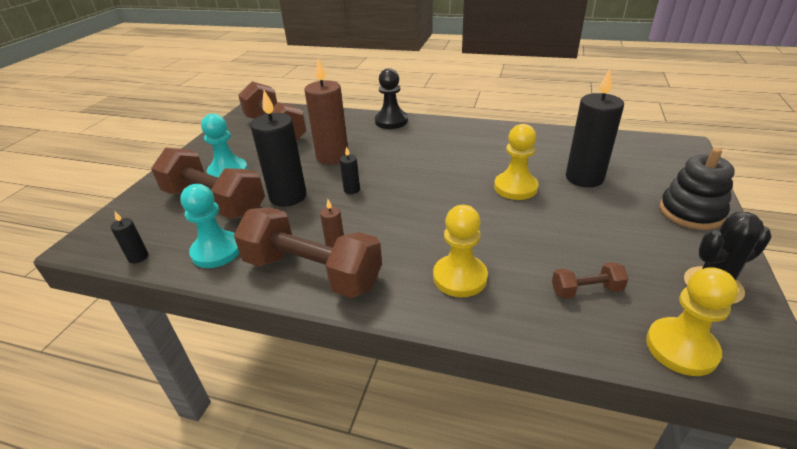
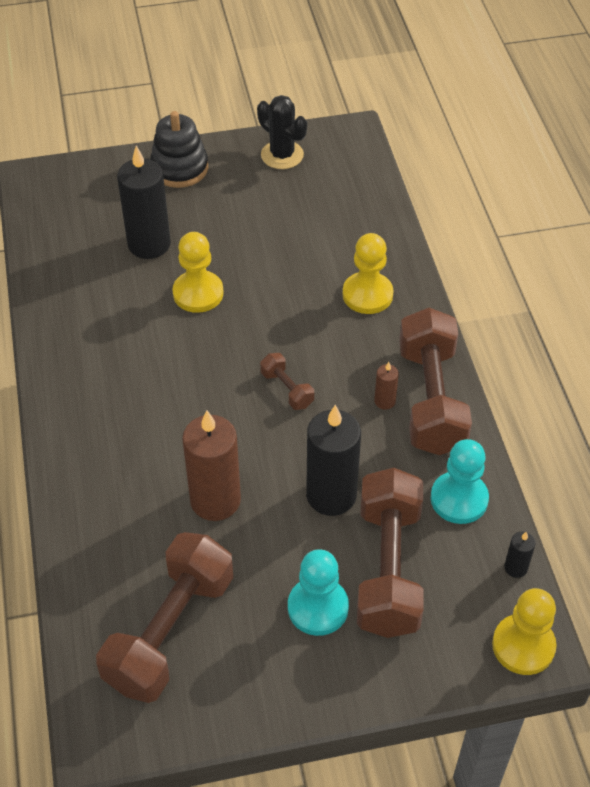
camera: 120 degrees left, 15 degrees up
(352, 190) = (281, 437): black candle -> none
(391, 121) = (72, 481): black pawn -> none
(586, 290) = (332, 218): brown dumbbell -> brown dumbbell (287, 389)
(681, 348) = (360, 168): yellow pawn -> yellow pawn (523, 646)

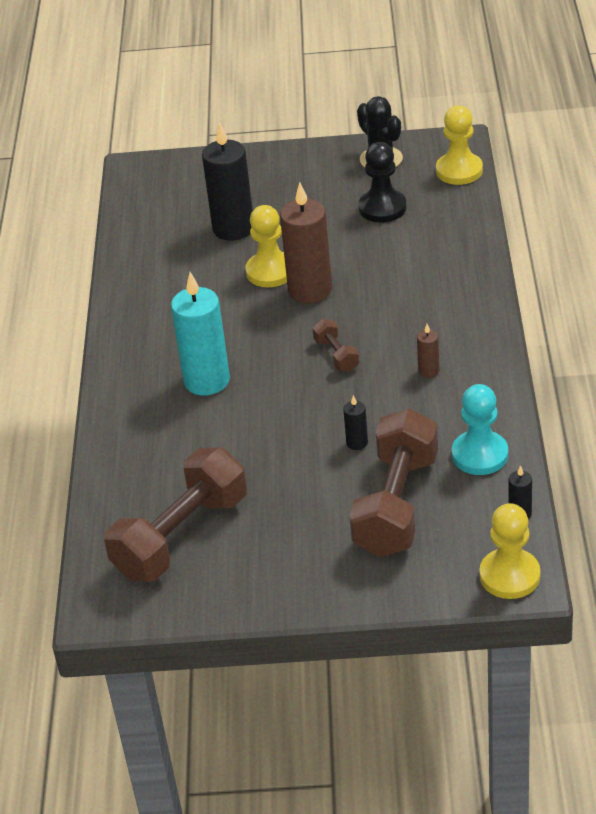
camera: 15 degrees right, 10 degrees down
(158, 431) = (207, 381): none -> turquoise candle
(179, 168) = (277, 166): black stacking toy -> none
(215, 500) = (246, 439): brown candle -> brown candle (310, 290)
(296, 211) = (382, 208): none -> black pawn
(318, 607) = (321, 529): turquoise pawn -> none
(331, 495) = (357, 443): black candle -> black candle, size x0.45
(367, 295) = (435, 282): yellow pawn -> yellow pawn (459, 171)
(431, 399) = (474, 372): brown dumbbell -> none

